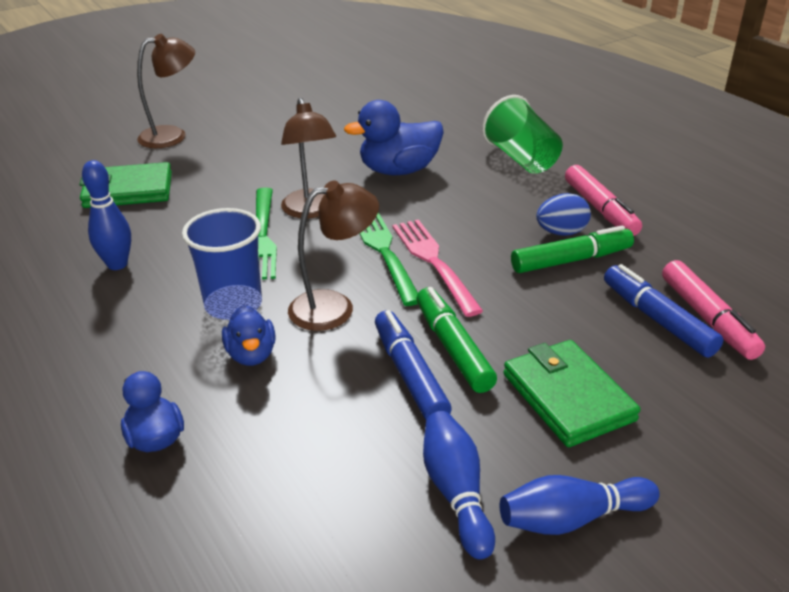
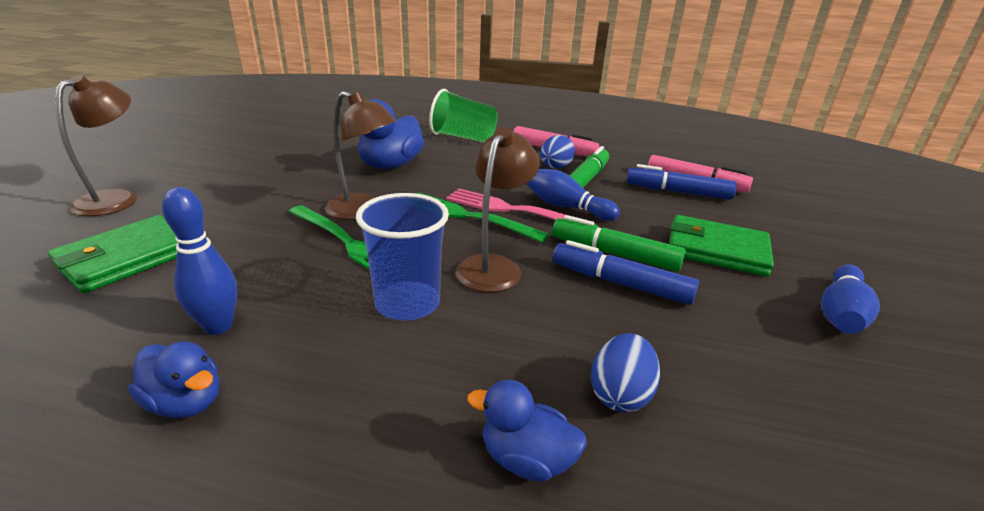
camera: 45 degrees left, 5 degrees down
(251, 355) = (489, 333): blue duck -> blue duck (186, 402)
(265, 444) = (620, 394): none -> blue egg
(456, 492) = (776, 339): blue bowling pin -> blue bowling pin (565, 207)

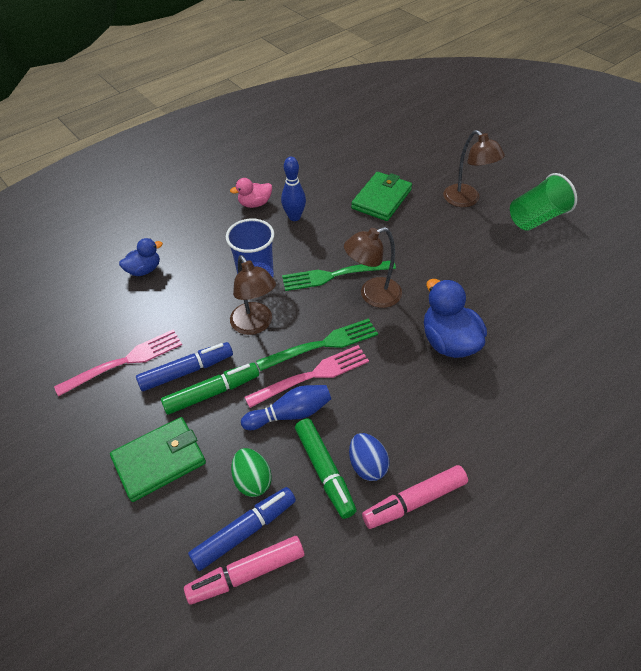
camera: 130 degrees right, 20 degrees up
(127, 258) = (381, 199): green wallet -> green wallet turned 45 degrees clockwise
(186, 402) = (255, 204): blue duck -> pink duck
(463, 137) = (499, 435): green cup -> green cup (536, 218)
(620, 394) = (135, 313): blue egg -> none
(644, 202) = (252, 480): none -> green egg
(691, 344) = (125, 361): none -> pink fork
(840, 313) = (59, 458): blue bowling pin -> none

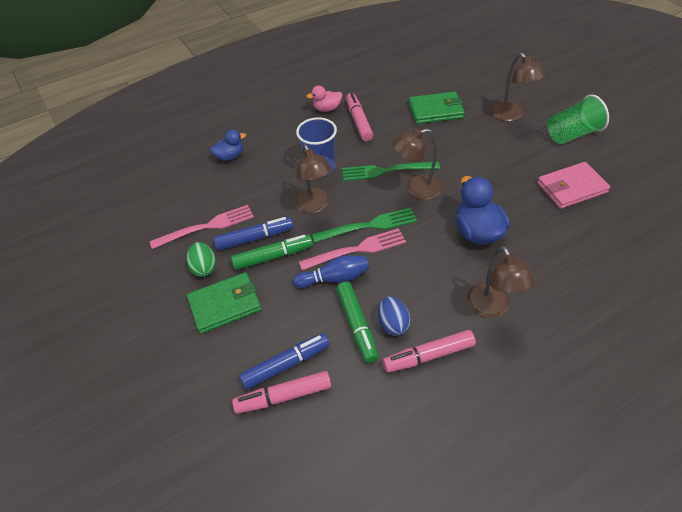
camera: 10 degrees right, 0 degrees up
(252, 480) = (297, 327): green egg -> green egg (204, 267)
(294, 217) = (359, 121): blue bowling pin -> pink marker
(381, 199) = (436, 110): green wallet -> green wallet turned 45 degrees clockwise
(479, 434) = (492, 308): none -> brown lamp
(545, 281) = (571, 188): none -> pink wallet

